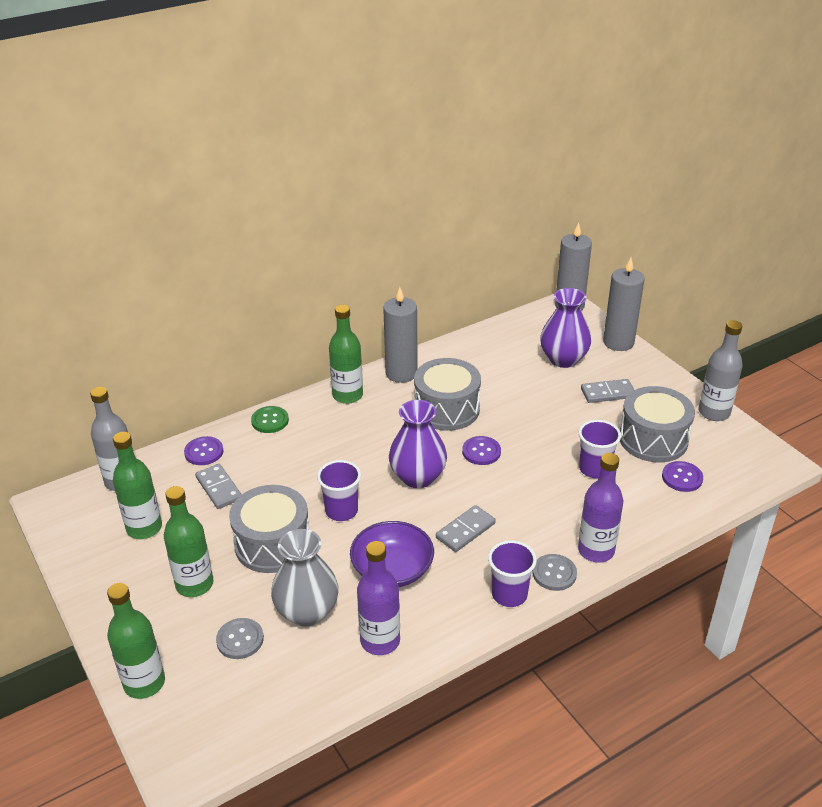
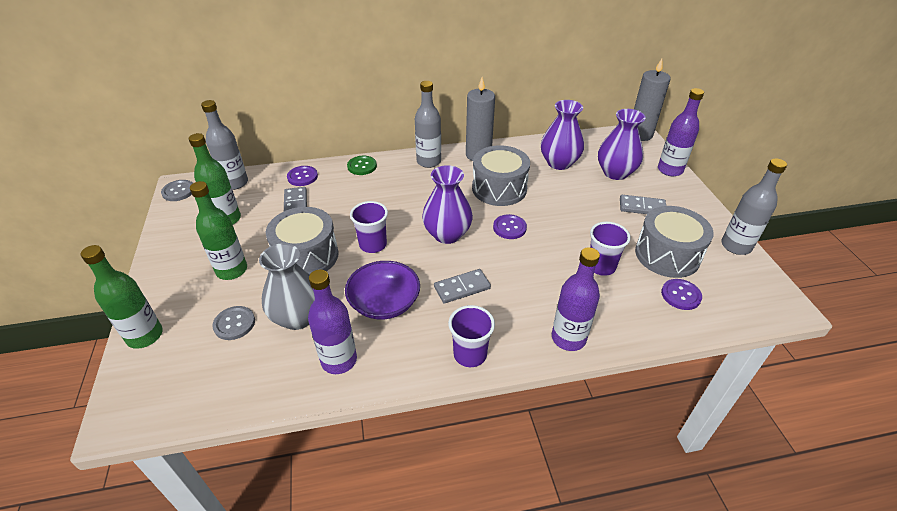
camera: 20 degrees right, 5 degrees up
(347, 395) = (428, 161): green bottle -> grey bottle
(497, 361) = (559, 163): none -> purple vase
(554, 573) = (520, 348): grey button -> grey button (178, 191)
(618, 342) = (670, 170): grey candle -> purple bottle

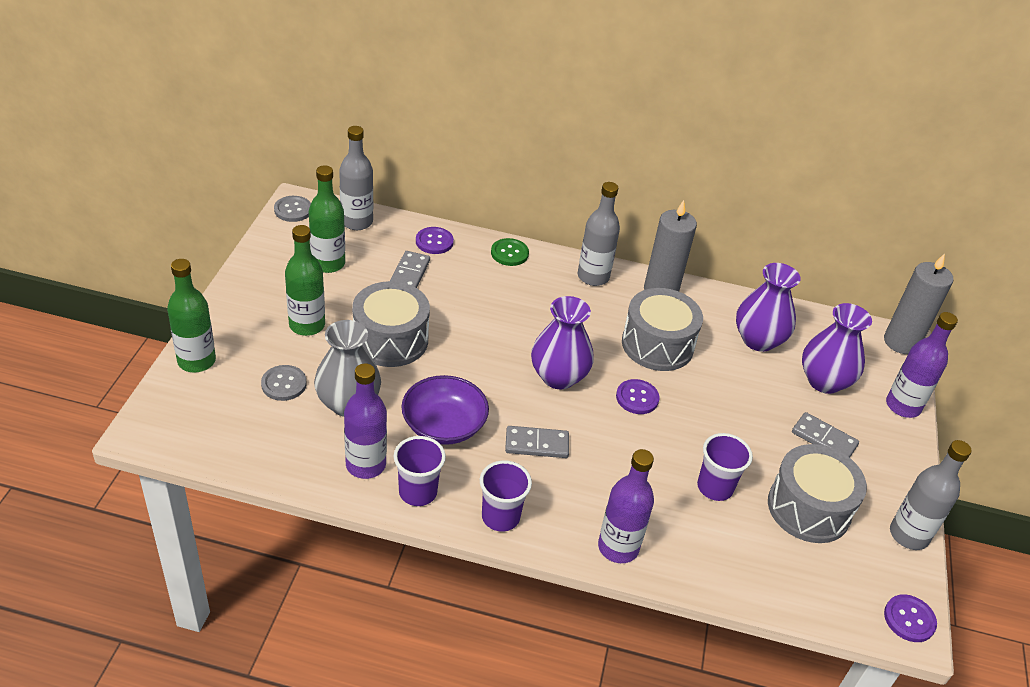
camera: 20 degrees right, 0 degrees up
(373, 245) = (468, 356): purple cup -> purple cup (418, 492)
(680, 295) = (787, 560): purple button -> purple button (909, 619)

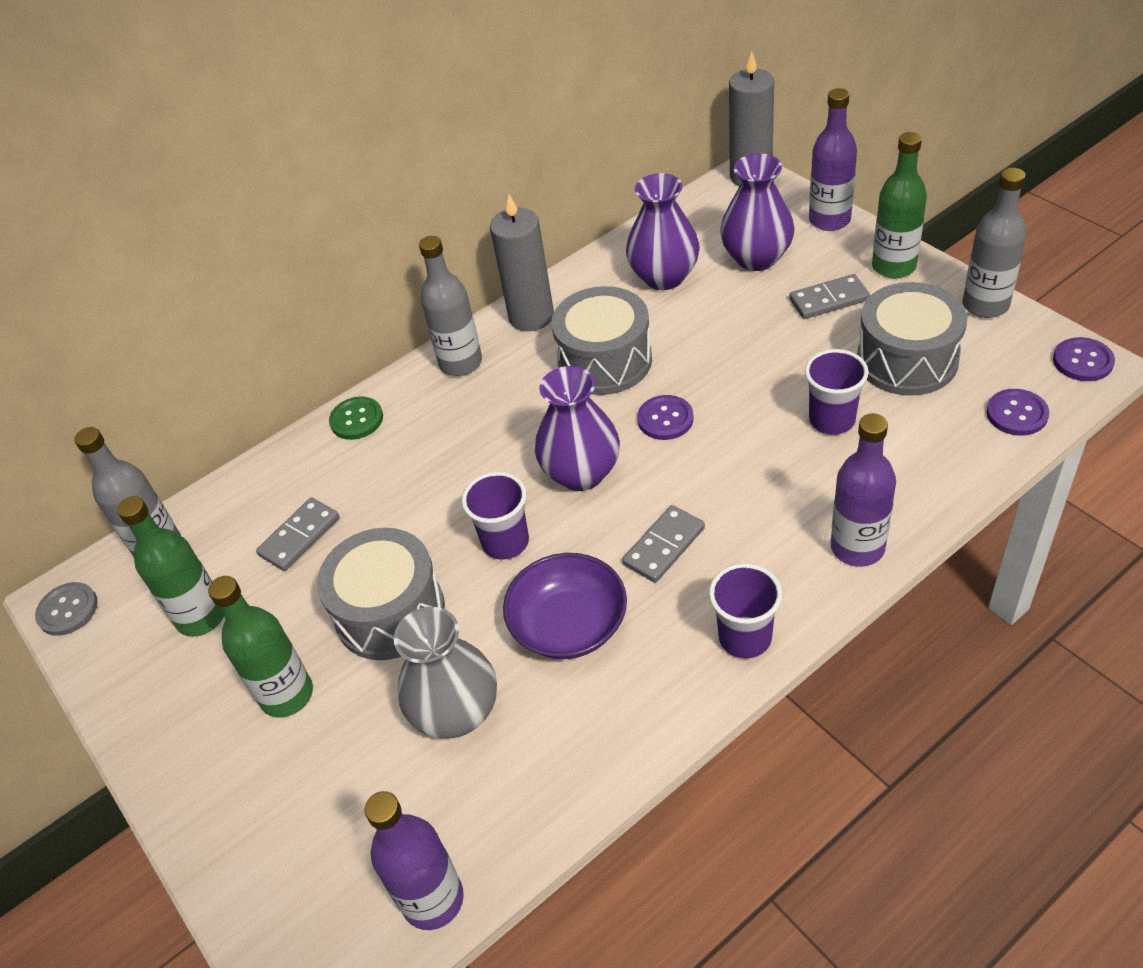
camera: 40 degrees left, 5 degrees up
(196, 361) = (236, 866): green bottle -> green bottle (893, 266)
(284, 384) = (366, 773): grey button -> none
(366, 465) = (570, 742): purple bottle -> purple bottle (433, 899)
(409, 274) = (299, 536): grey domino -> grey domino turned 75 degrees clockwise
(418, 492) = (652, 706): purple cup -> purple cup (505, 542)
(434, 242) = (270, 483): purple button -> purple button (1017, 414)

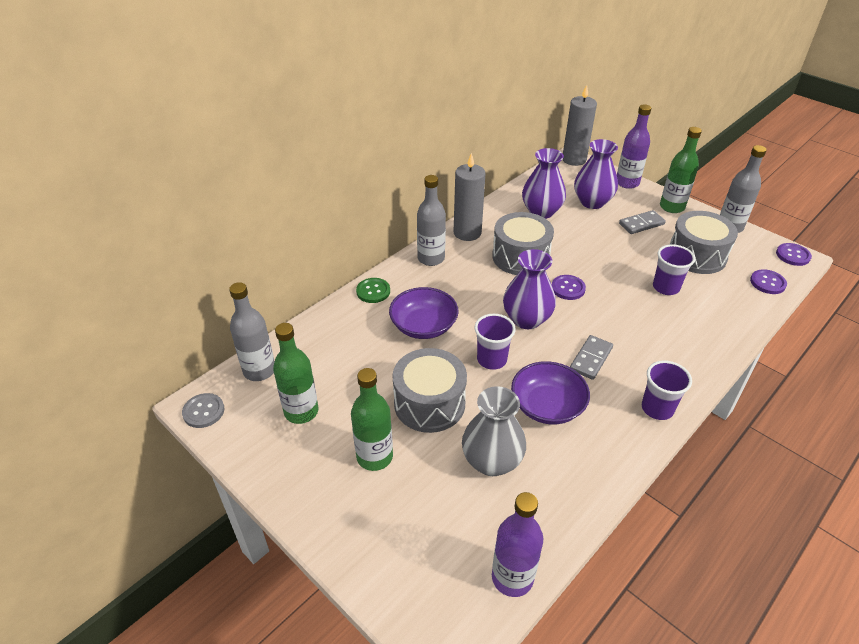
camera: 15 degrees left, 5 degrees down
(299, 536) = (355, 360): grey domino -> none
(417, 481) = (423, 326): none -> purple bowl
(857, 547) = (705, 356): purple bottle -> none

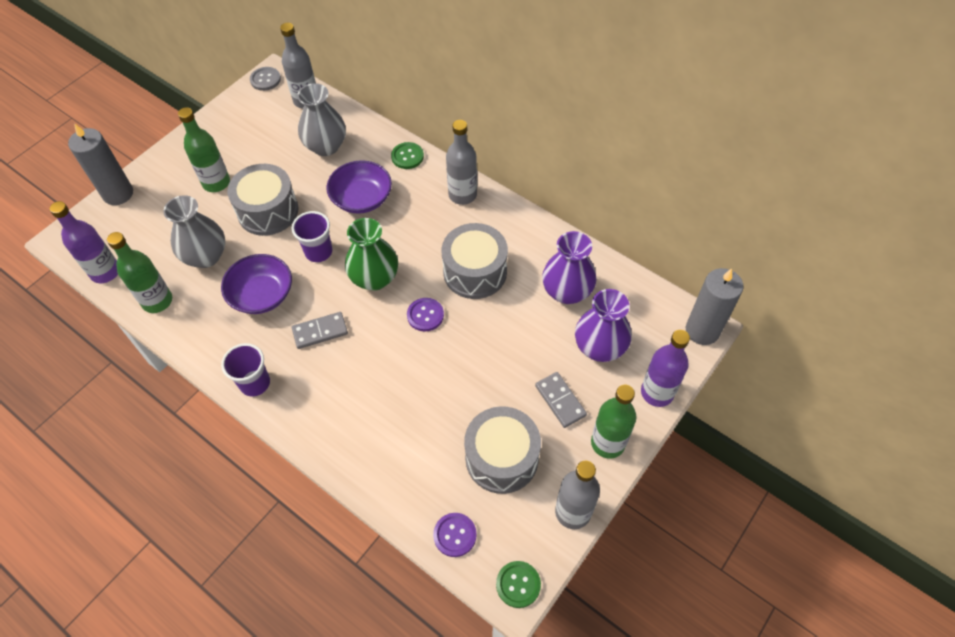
camera: 85 degrees right, 15 degrees up
(301, 411) = (263, 133): green bottle -> green bottle (157, 301)
(341, 353) = (326, 146): none -> grey vase
(467, 233) = (512, 222): grey candle -> grey candle (118, 194)
(526, 319) = (374, 278): purple vase -> green vase
(591, 359) = (320, 331): grey domino -> grey domino turned 45 degrees counterclockwise
(666, 287) = (435, 413): purple cup -> none
(793, 255) = (518, 584): purple button -> green button

